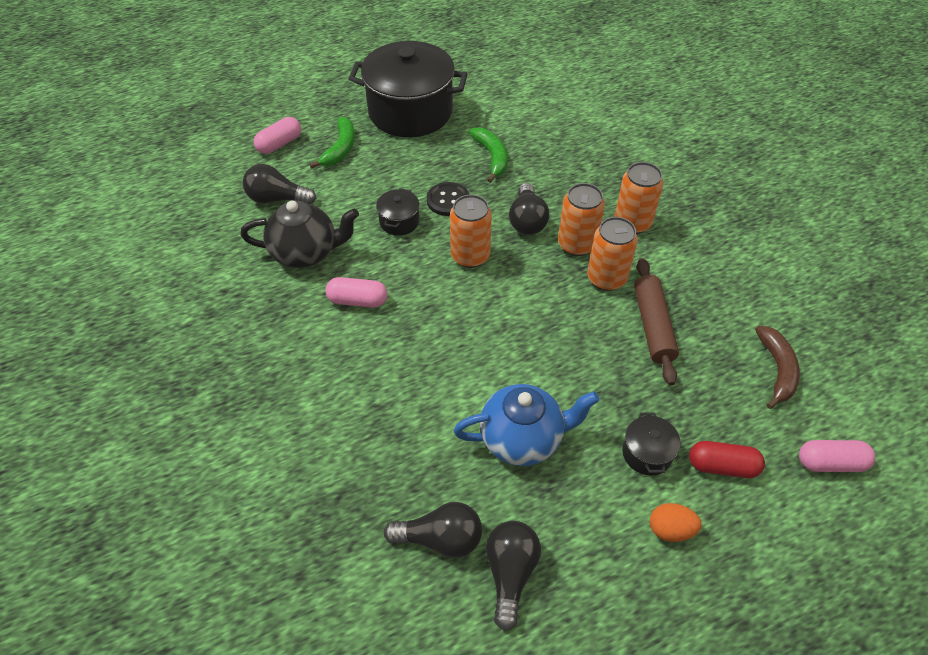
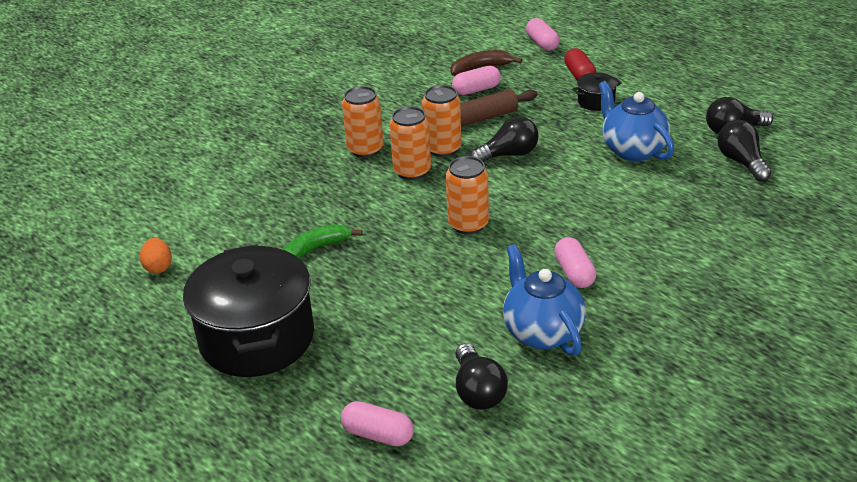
camera: 110 degrees left, 15 degrees down
(305, 253) = (542, 332): black teapot -> blue teapot
(340, 148) = (358, 373): green banana -> none
(399, 221) = (452, 283): black pot -> none
(448, 200) = (399, 260): black button -> none
(527, 220) = (398, 204): black light bulb -> black light bulb (509, 154)
(670, 530) = (643, 85): orange egg -> orange egg (158, 267)
(722, 346) = (476, 90): none -> pink capsule

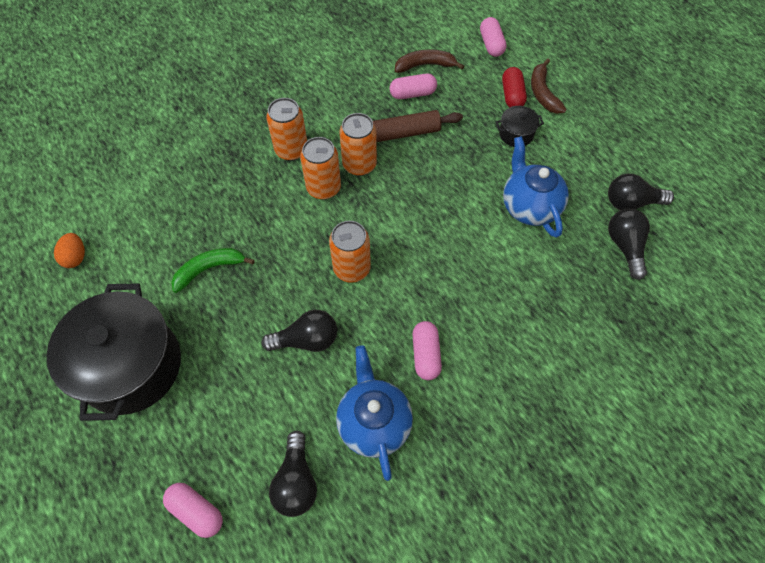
camera: 10 degrees right, 25 degrees up
(509, 154) = (415, 186): black light bulb -> black light bulb (306, 340)
(610, 69) = (543, 93): none -> brown banana

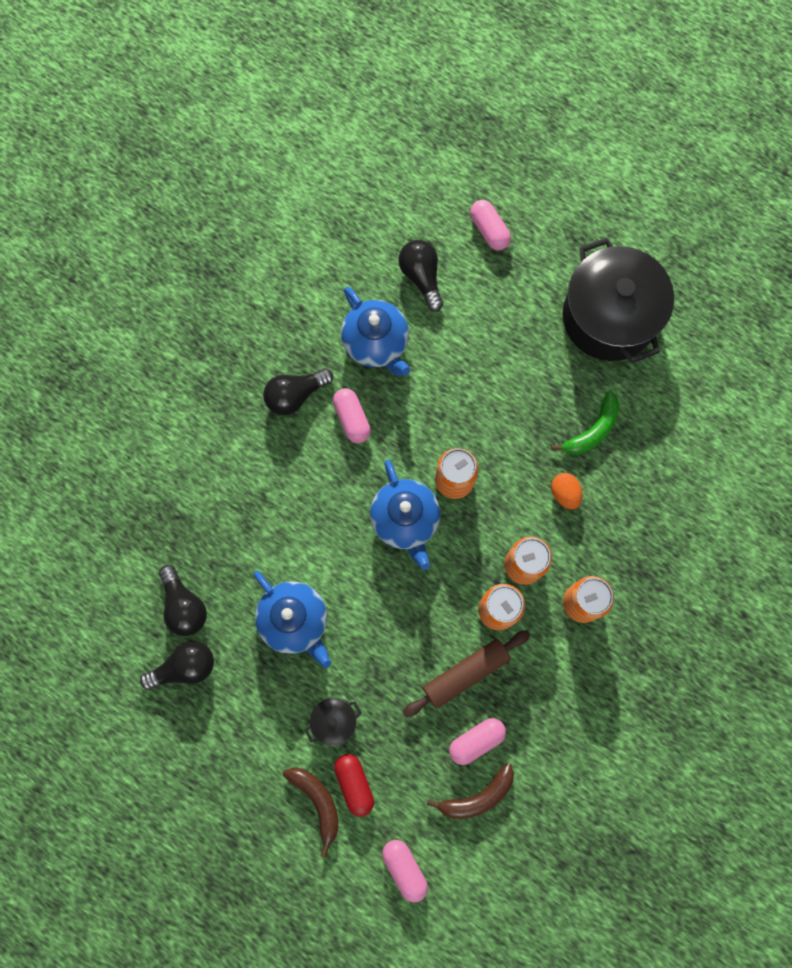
camera: 160 degrees right, 15 degrees up
(75, 257) = (728, 397): orange egg -> orange egg (564, 493)
(196, 511) = (489, 230): pink capsule -> pink capsule turned 45 degrees clockwise
(306, 340) = (466, 394): black light bulb -> black light bulb (295, 395)
(408, 251) = (405, 520): none -> blue teapot

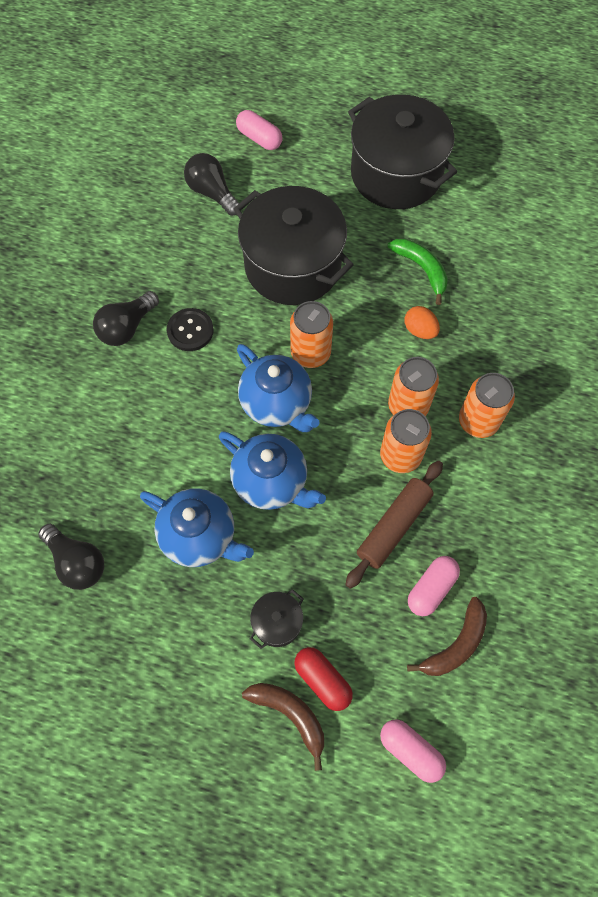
camera: 20 degrees left, 10 degrees down
(185, 667) = (97, 624): black light bulb -> none
(352, 419) = (190, 330): pink capsule -> black button
(376, 344) = (190, 259): blue teapot -> blue teapot (271, 482)
(470, 384) = (292, 266): none -> black pot
(592, 430) = (421, 269): green banana -> green banana turned 60 degrees counterclockwise

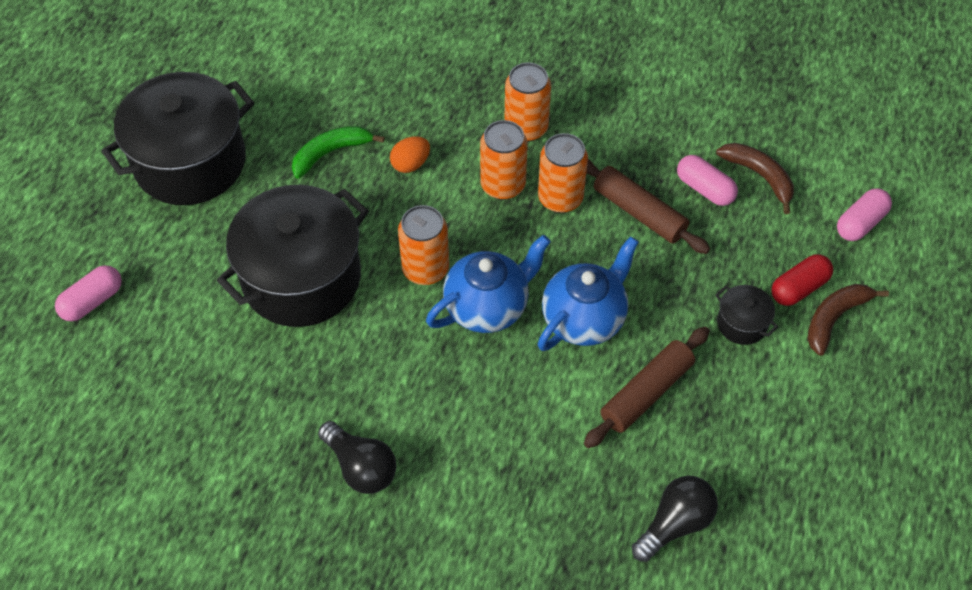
camera: 85 degrees left, 10 degrees down
(190, 330) = (376, 393): black button -> none
(200, 536) = (646, 392): blue teapot -> brown rolling pin
(212, 193) = (168, 360): black light bulb -> none

